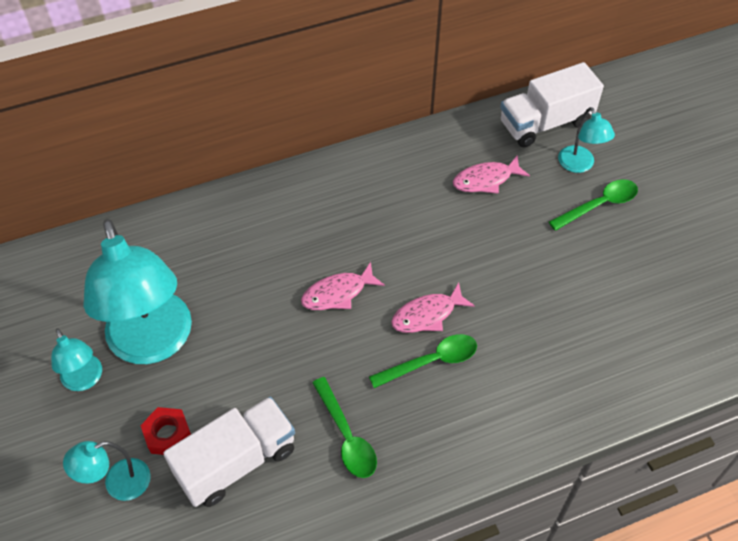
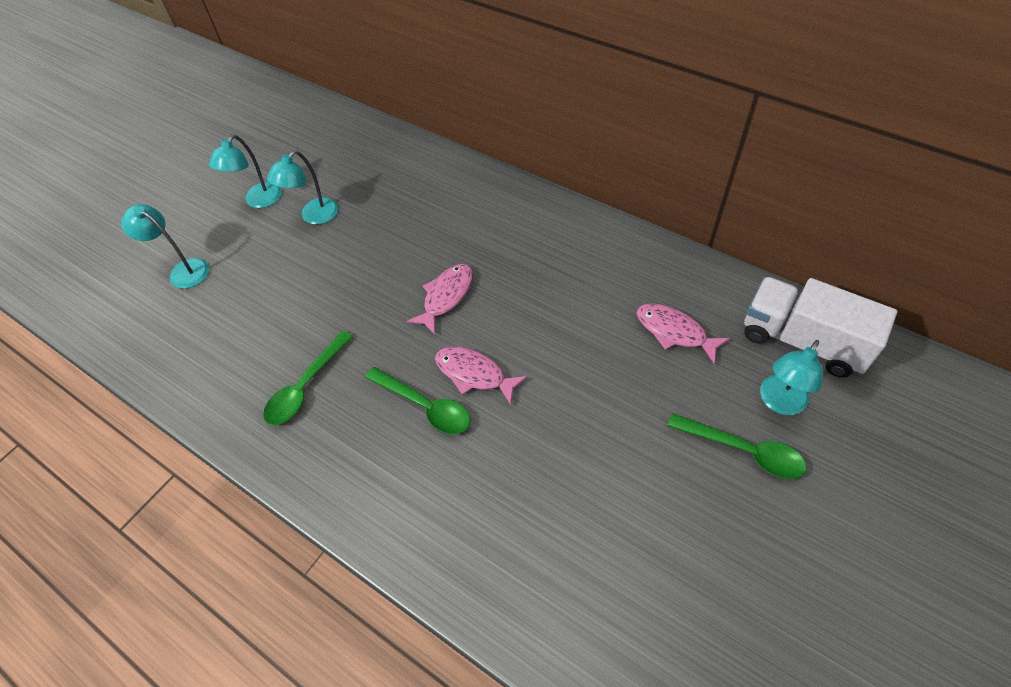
camera: 60 degrees right, 0 degrees up
(153, 343) = (314, 216): turquoise lamp -> turquoise lamp, size x0.47
(167, 434) = (240, 272): red nut -> none
(236, 462) = (239, 327): white truck -> none
(338, 293) = (446, 297): pink fish -> pink fish turned 90 degrees clockwise

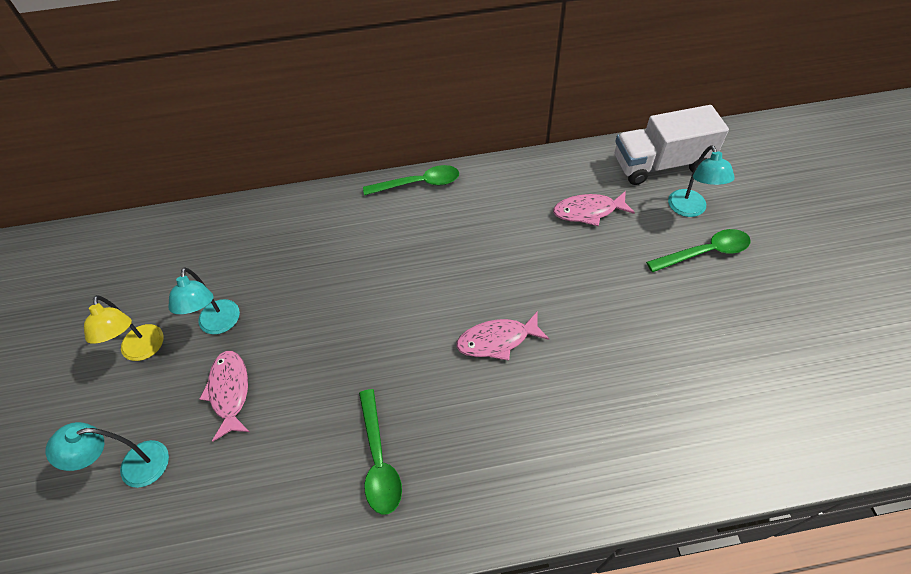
camera: 45 degrees left, 0 degrees up
(258, 201) = (143, 350): turquoise lamp -> yellow lamp
(425, 406) = (490, 392): green spoon -> green spoon (419, 184)
(446, 297) = (411, 303): pink fish -> pink fish (230, 391)

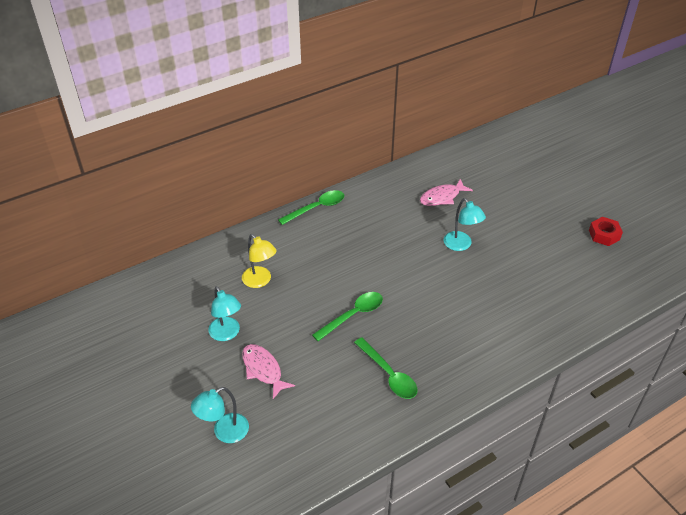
camera: 25 degrees left, 10 degrees down
(143, 350) = (180, 366): yellow lamp -> yellow lamp (260, 281)
(497, 340) = (425, 287): pink fish -> none
(660, 164) = (473, 157): white truck -> none
(689, 209) = (504, 180): turquoise lamp -> turquoise lamp (461, 245)
(705, 252) = (525, 203): green spoon -> green spoon (353, 315)
(807, 338) = (604, 235): none -> red nut

